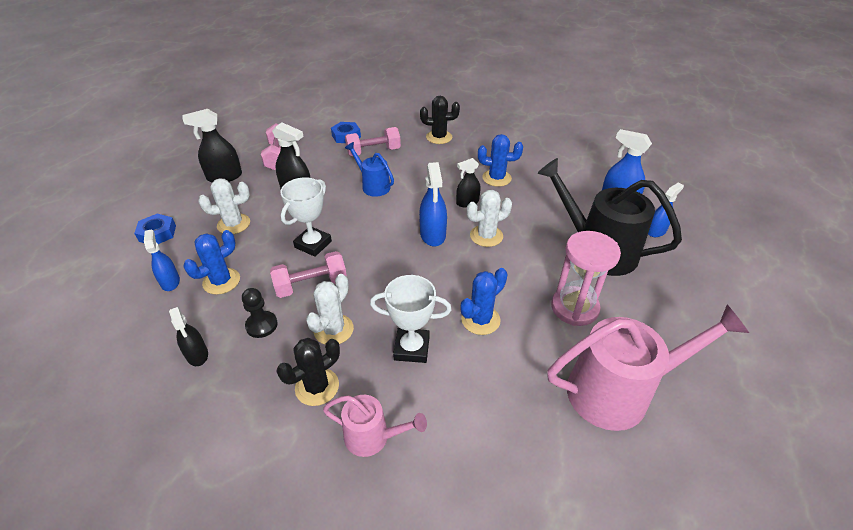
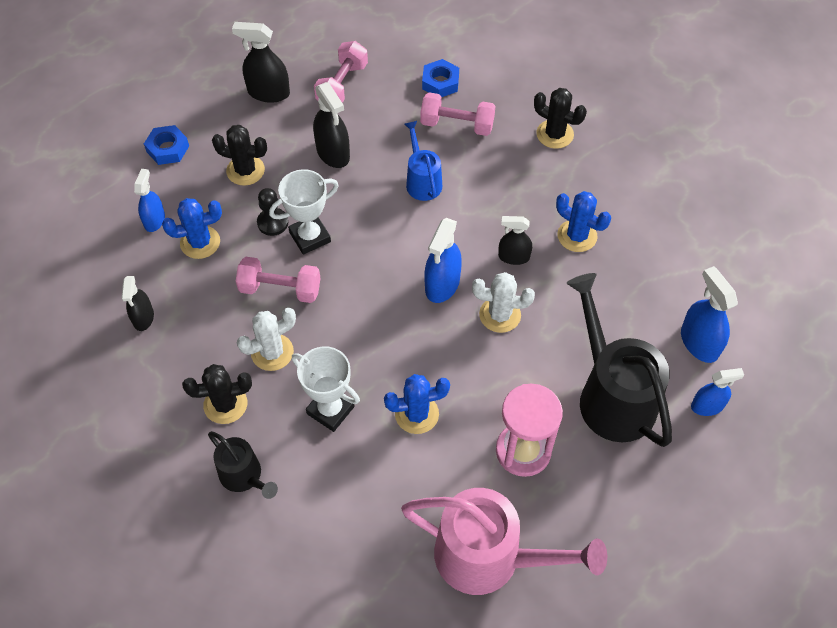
camera: 30 degrees right, 15 degrees up
(233, 224) = (245, 170): white cactus -> black cactus
(261, 325) = (211, 314): black pawn -> black pawn (272, 223)
(373, 437) = (244, 477): pink watering can -> black watering can

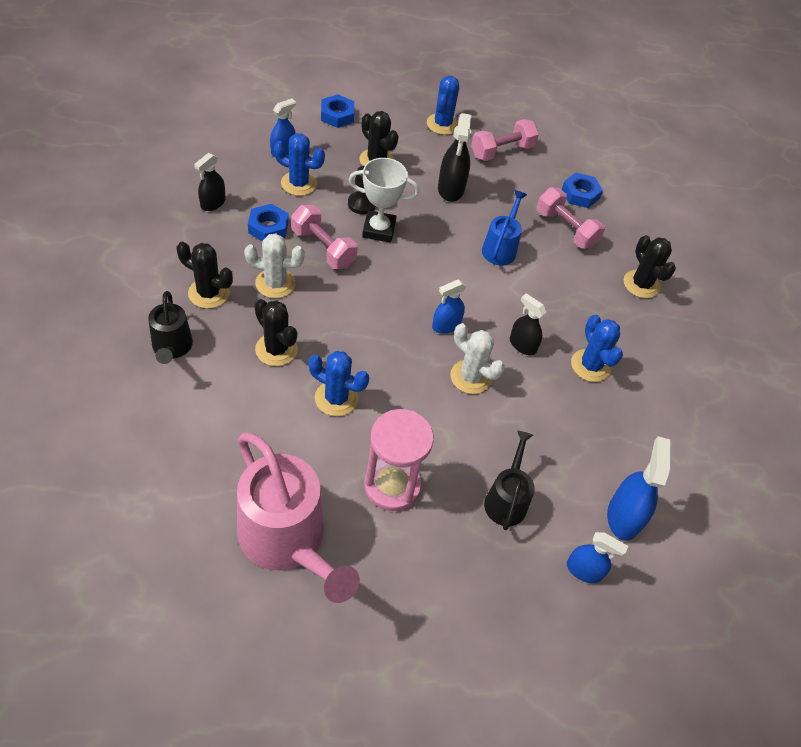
camera: 30 degrees right, 5 degrees down
(215, 305) = (268, 227): none -> blue nut
(268, 92) = (442, 124): black spray bottle -> blue cactus
(330, 410) = (276, 349): white trophy -> black cactus
(442, 284) = (446, 325): blue spray bottle -> blue spray bottle, size x0.66
(611, 395) = (506, 499): black watering can -> black watering can, size x0.53

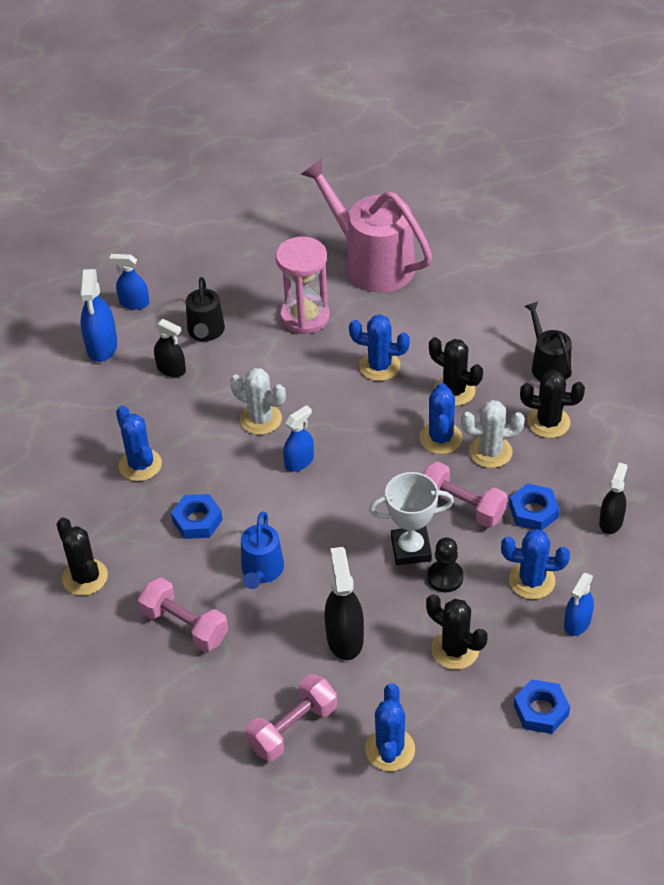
camera: 175 degrees right, 5 degrees down
(312, 308) = (440, 438): none -> blue cactus
(522, 345) = (215, 465): black spray bottle -> black spray bottle (171, 369)
(580, 194) = (171, 689): blue nut -> blue nut (197, 520)

